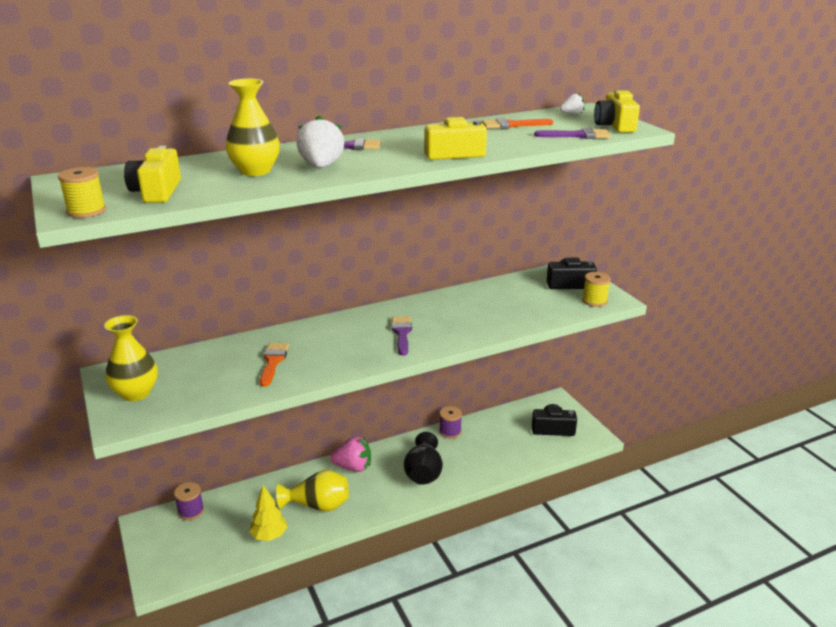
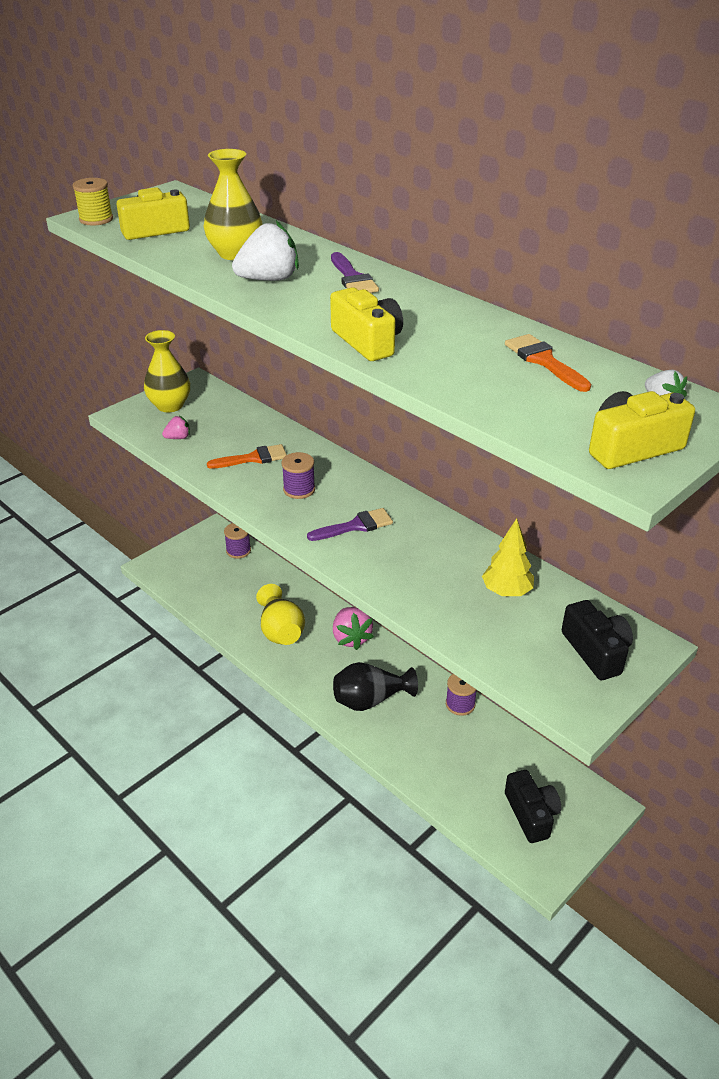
camera: 70 degrees right, 10 degrees up
(200, 395) = (178, 438): none -> pink strawberry
(269, 536) = (226, 612): yellow tree -> yellow tree (506, 592)
(337, 348) = (299, 489): none -> purple spool
(578, 135) = (538, 419): purple brush -> none
(594, 301) = (560, 688): yellow spool -> none

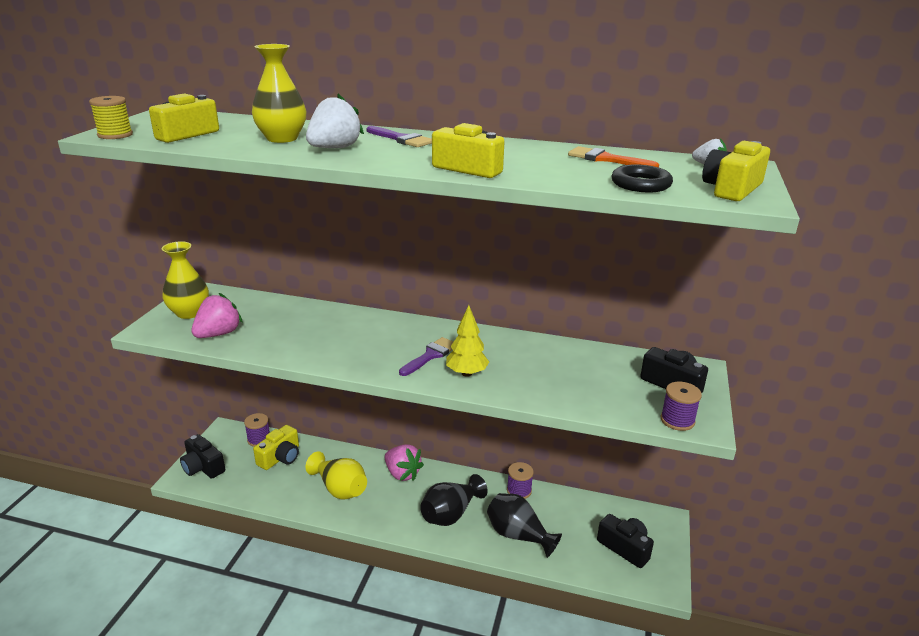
camera: 30 degrees left, 10 degrees down
(174, 561) = (203, 467): none -> black camera
(178, 438) = (218, 334): pink strawberry -> pink strawberry, size x1.87
(246, 576) = (280, 457): none -> yellow camera
(253, 458) = (301, 332): orange brush -> none
(299, 489) = (361, 343): purple spool -> purple spool (677, 420)
(423, 751) = (518, 535): none -> black vase
(506, 592) = (580, 366): yellow tree -> yellow tree (466, 373)
(528, 411) = (641, 184): none -> black ring

